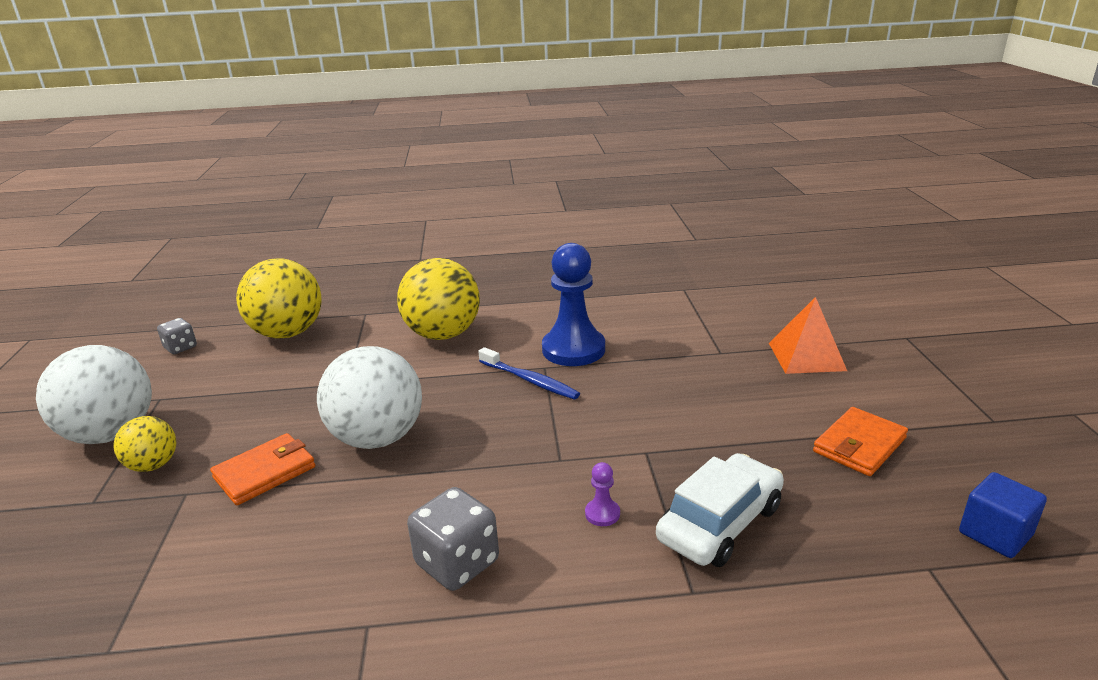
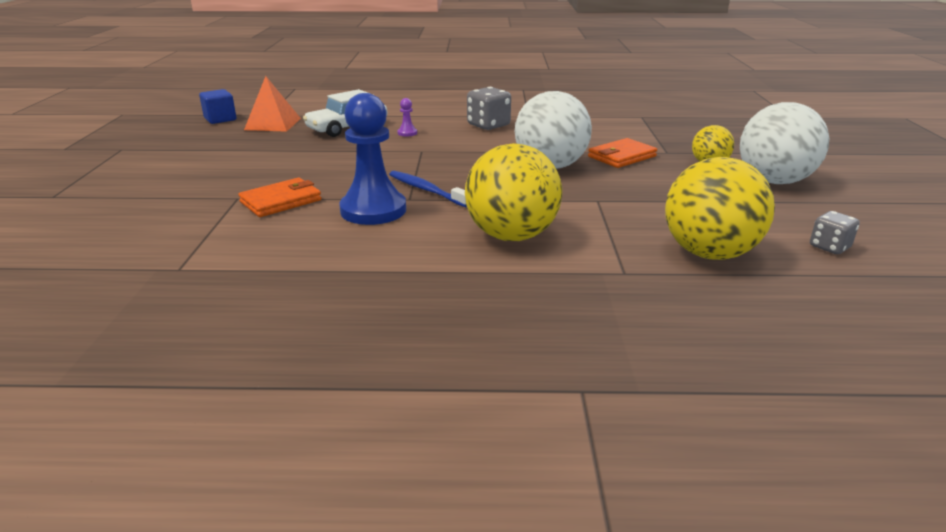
camera: 175 degrees left, 0 degrees up
(806, 356) = (169, 189): orange pyramid -> orange pyramid (273, 124)
(859, 445) = (227, 145): orange wallet -> orange wallet (281, 201)

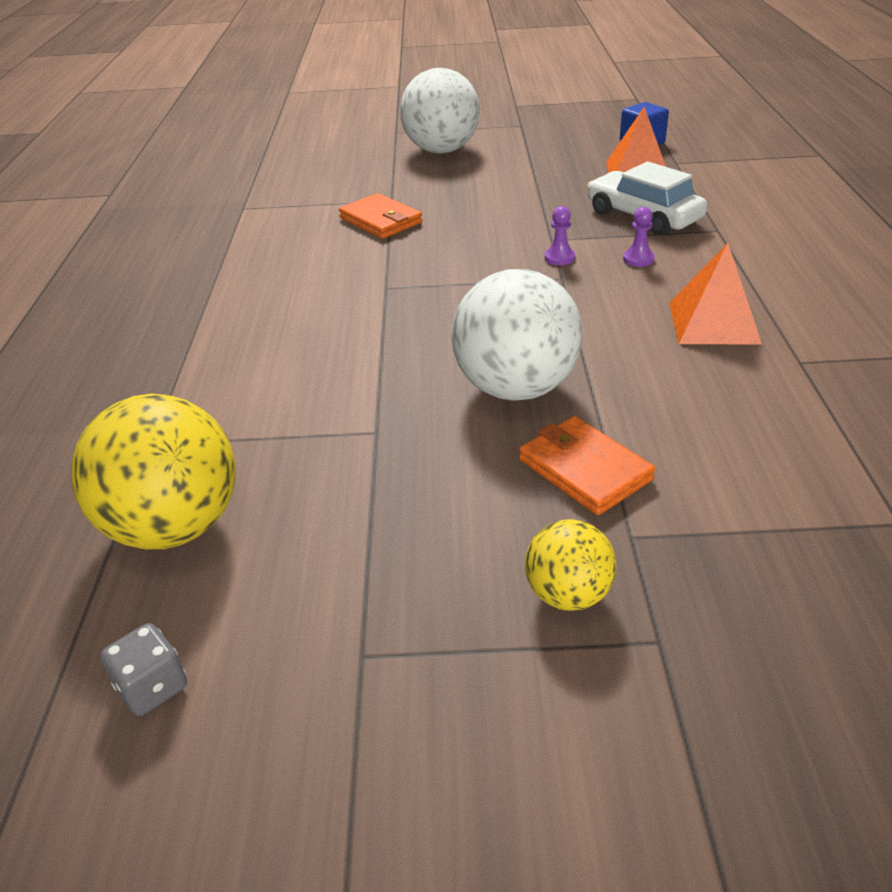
camera: 90 degrees right, 10 degrees up
(373, 210) = (353, 270): blue pawn -> none
(393, 150) = (559, 258): none -> purple pawn
(426, 190) = (412, 295): blue toothbrush -> none
(488, 125) = (713, 322): grey dice -> orange pyramid
(511, 236) = (268, 361): yellow ball -> none
(774, 181) = (473, 690): white ball -> white ball (442, 151)

